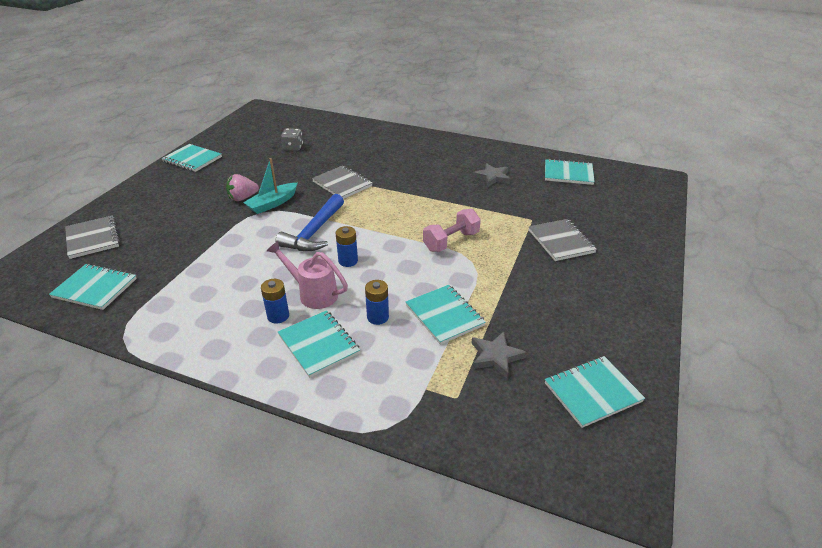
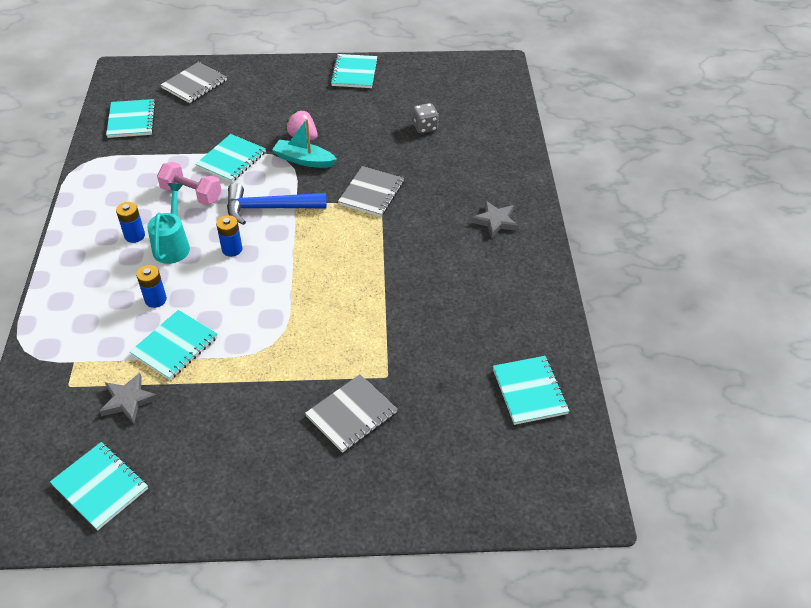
camera: 65 degrees right, 10 degrees up
(313, 294) = (173, 245): pink watering can -> turquoise watering can
(319, 344) = (107, 275): turquoise notebook -> turquoise notebook (231, 160)
(451, 241) = (303, 316): pink dumbbell -> pink dumbbell (191, 194)
(492, 177) = (467, 315): grey star -> grey star (495, 221)

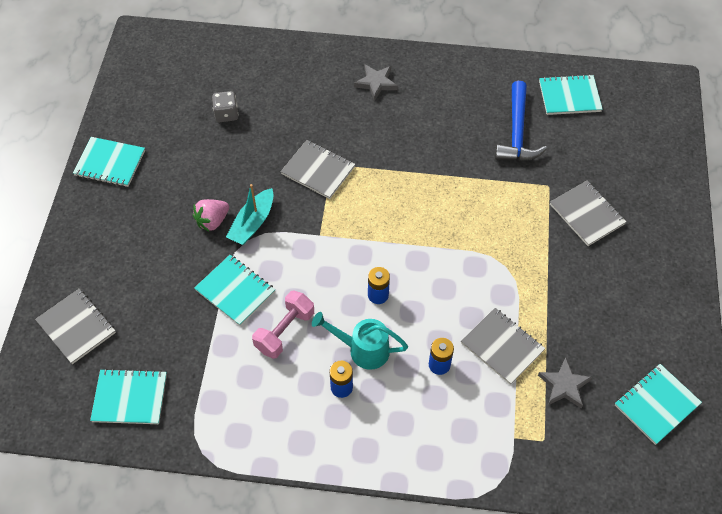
camera: 80 degrees left, 10 degrees up
(175, 346) = (502, 347): turquoise notebook -> grey notebook
(269, 208) = (322, 259): blue hammer -> blue hammer (517, 132)

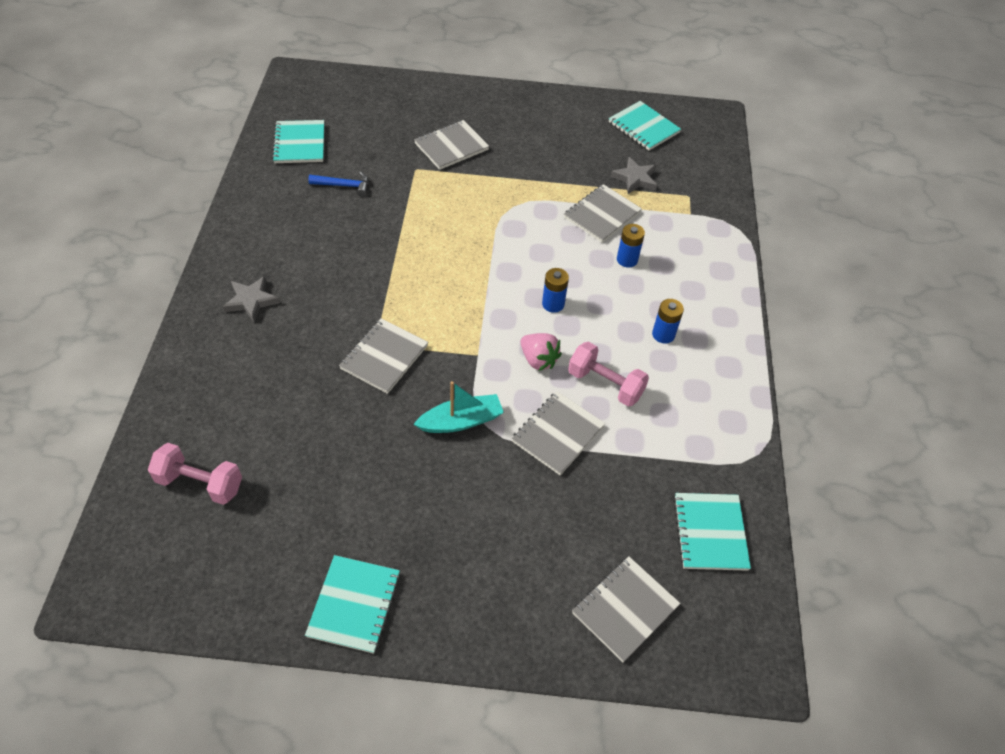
camera: 95 degrees left, 5 degrees down
(212, 74) = (200, 483): none -> pink dumbbell
(212, 221) = (458, 465): pink strawberry -> pink strawberry (538, 360)
(226, 114) = (279, 460): grey dice -> none
(235, 291) = (558, 434): turquoise notebook -> grey notebook
(252, 223) = (461, 421): turquoise boat -> turquoise boat turned 45 degrees counterclockwise
(363, 349) = (618, 317): turquoise watering can -> none
(517, 132) = (343, 185): blue hammer -> blue hammer, size x0.57

